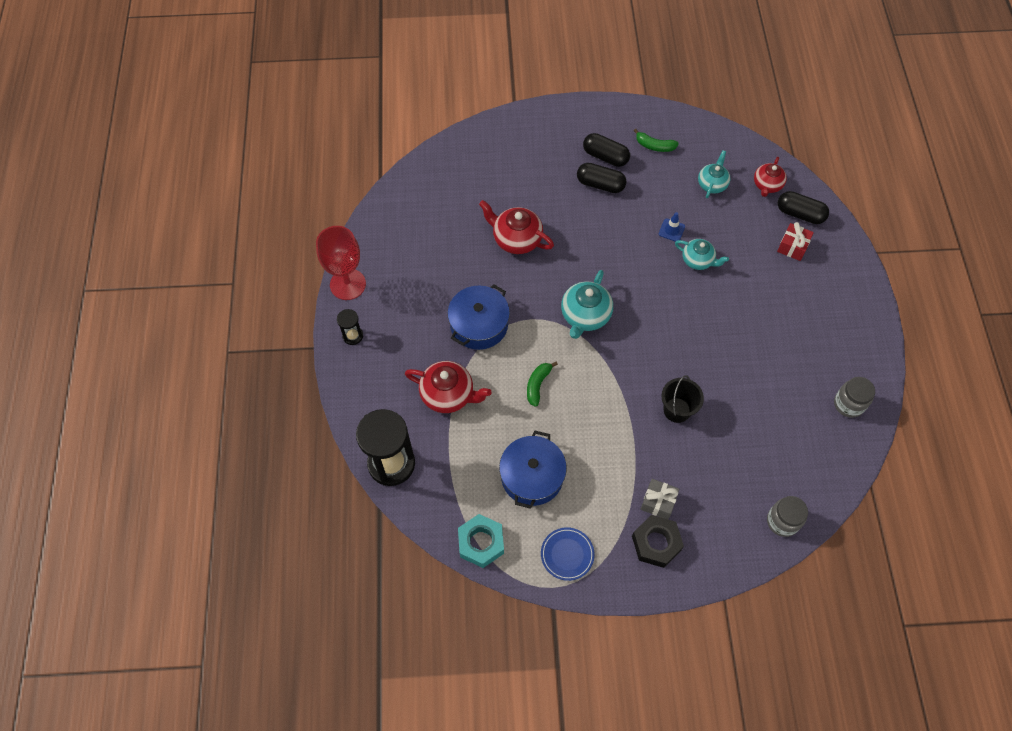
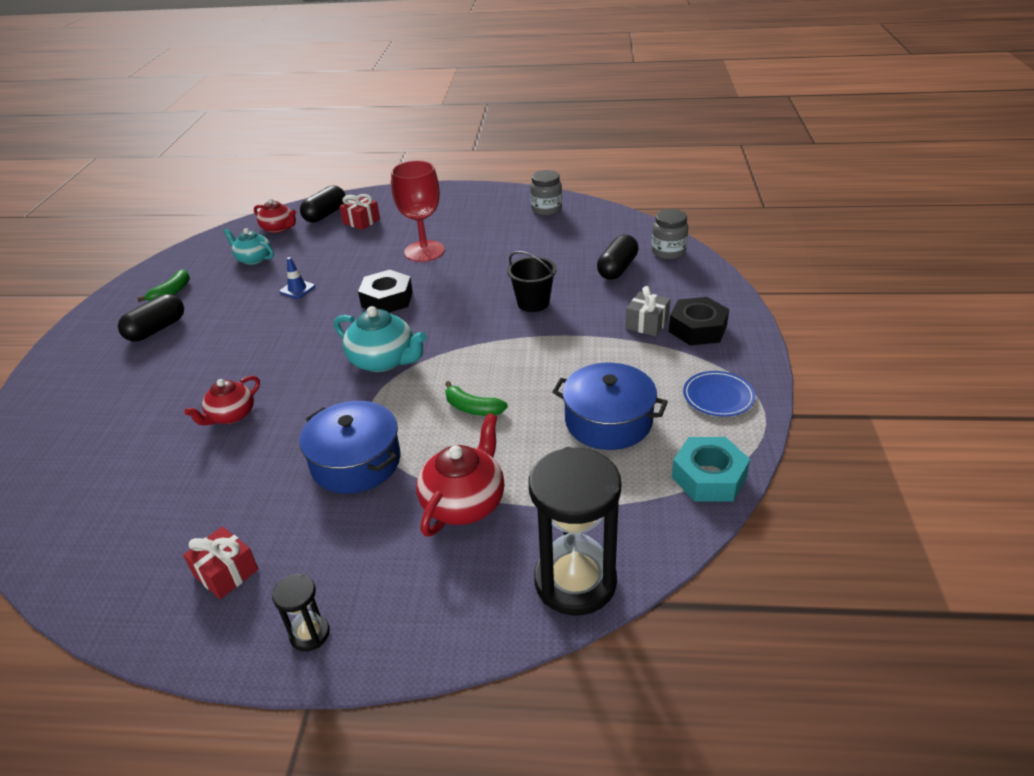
camera: 80 degrees left, 25 degrees down
(348, 284) = (194, 640): red goblet -> red goblet (424, 251)
(389, 283) = (226, 572): none -> red gift
(516, 239) = (231, 415): red teapot -> red teapot, size x0.66
(600, 184) = (195, 336): black capsule -> black capsule (617, 269)
(666, 298) = (387, 299): none -> black nut
(698, 260) = (347, 275): turquoise teapot -> none

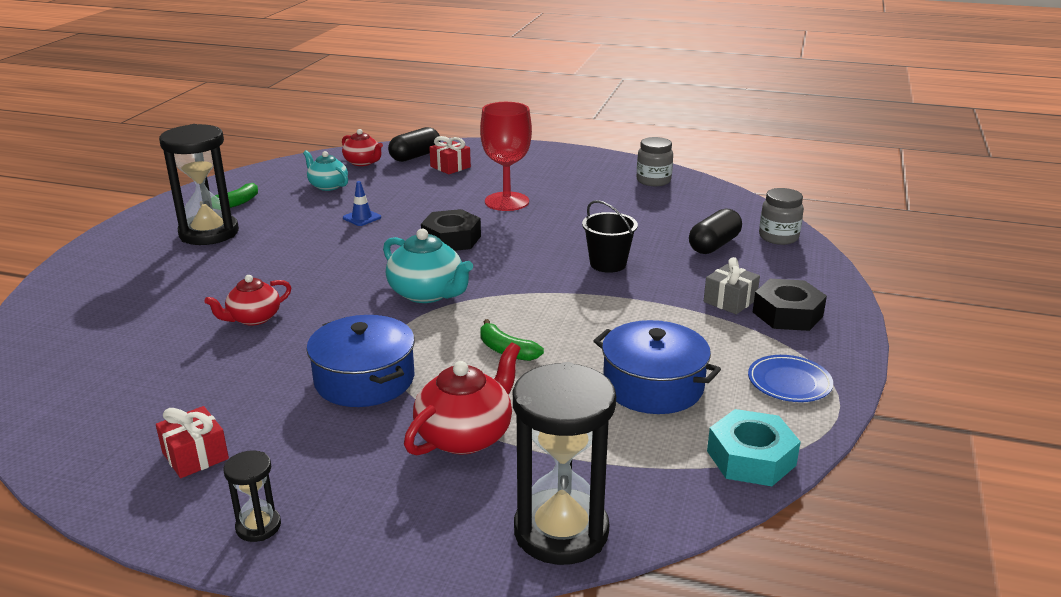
camera: 10 degrees right, 10 degrees down
(156, 329) = (209, 233): black capsule -> black hourglass

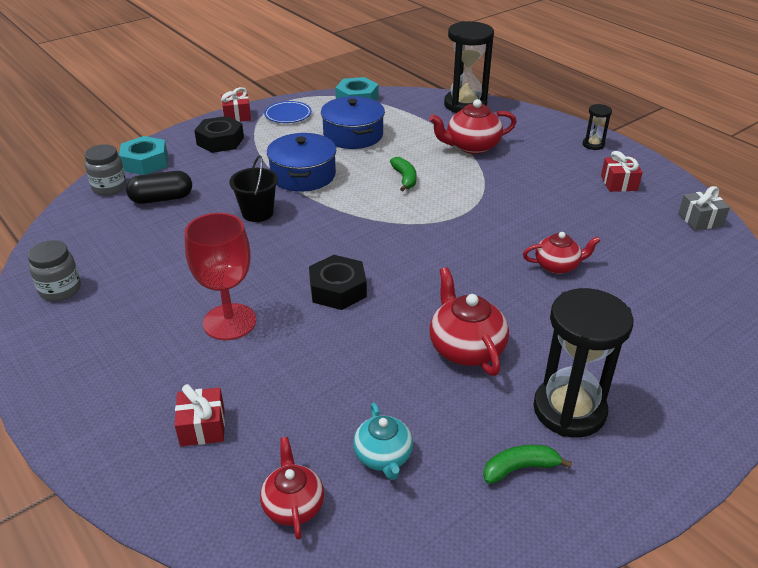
camera: 145 degrees left, 10 degrees up
(310, 239) = (465, 348): none -> red teapot
(362, 218) = (391, 362): blue traffic cone -> none
(364, 379) = (504, 191): blue pot -> blue pot (303, 175)
(415, 156) = (212, 484): black capsule -> none
(427, 293) = (412, 238): turquoise teapot -> none
(730, 301) = (234, 159): grey gift -> grey gift (700, 220)
(804, 266) = (145, 162): none -> turquoise nut
(843, 353) = (237, 116): none -> red gift

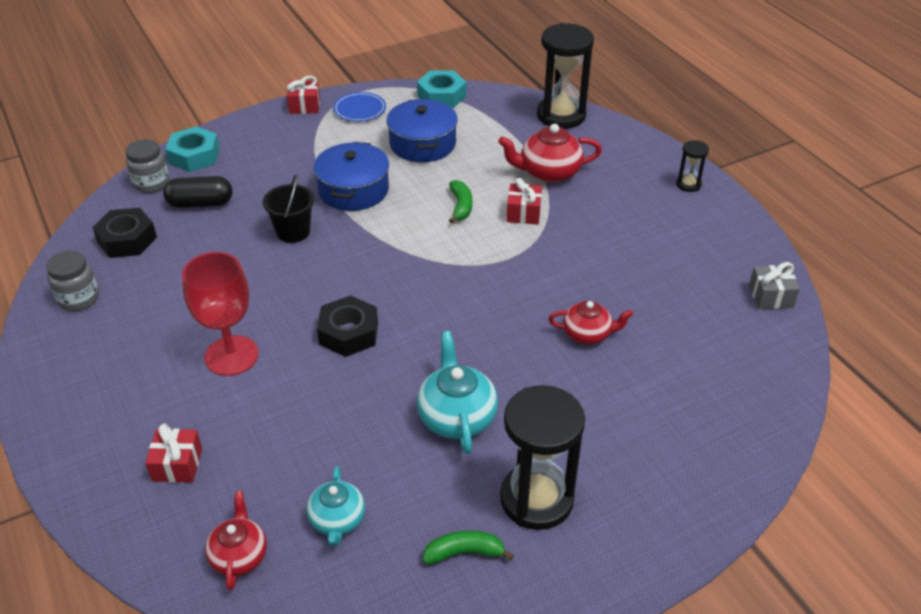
camera: 10 degrees right, 5 degrees up
(220, 141) = (278, 137): black nut -> black nut (127, 240)
(465, 348) = (456, 416): red teapot -> turquoise teapot
(619, 183) = (697, 239): red gift -> red gift (523, 213)

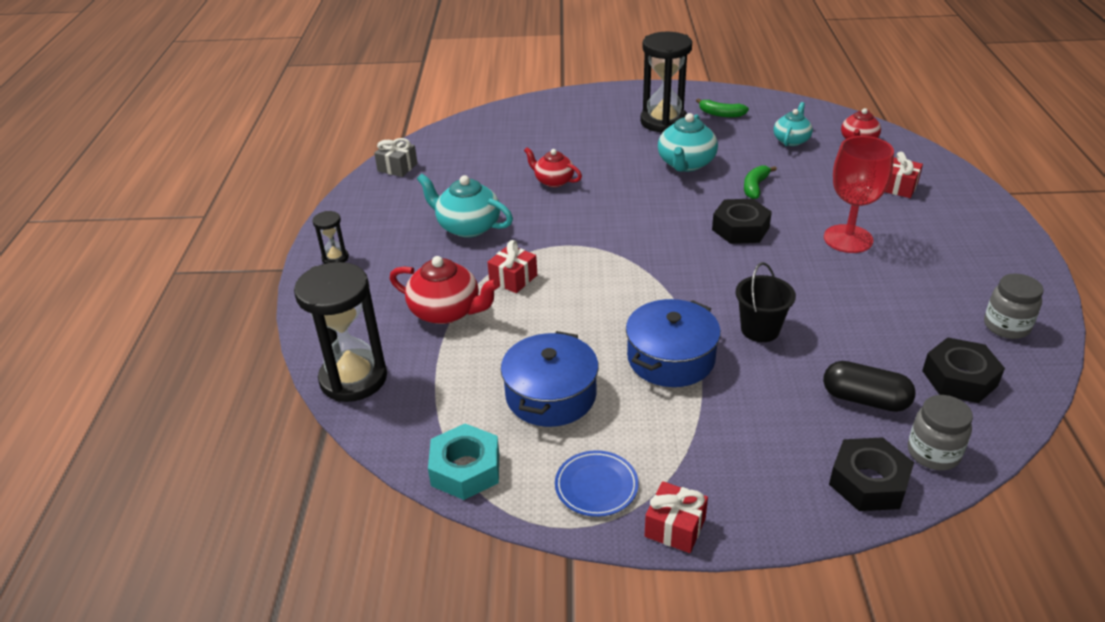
camera: 150 degrees left, 5 degrees down
(194, 156) = (868, 482): turquoise nut -> black nut
(461, 206) = (568, 303): green banana -> green banana (755, 187)
(615, 249) = (467, 227): none -> turquoise teapot

